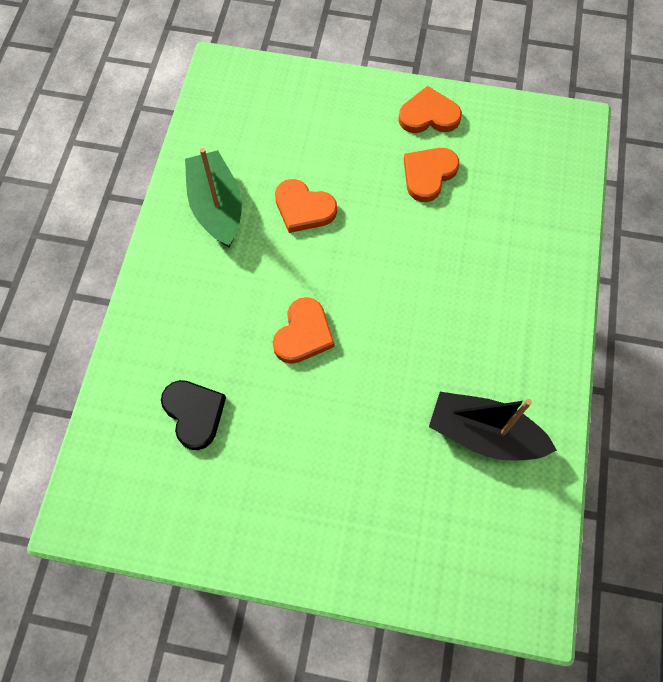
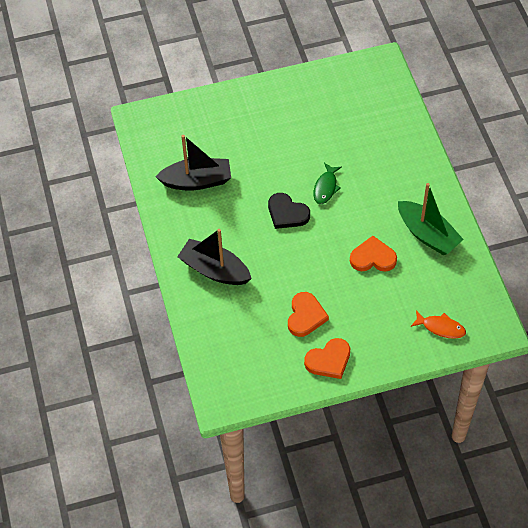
camera: 155 degrees right, 10 degrees down
(194, 413) = (359, 125): black heart -> black heart (287, 213)
(280, 96) = (441, 327): none -> orange fish
(303, 334) = (326, 187): orange heart -> green fish
(516, 283) = (214, 270): none -> black boat

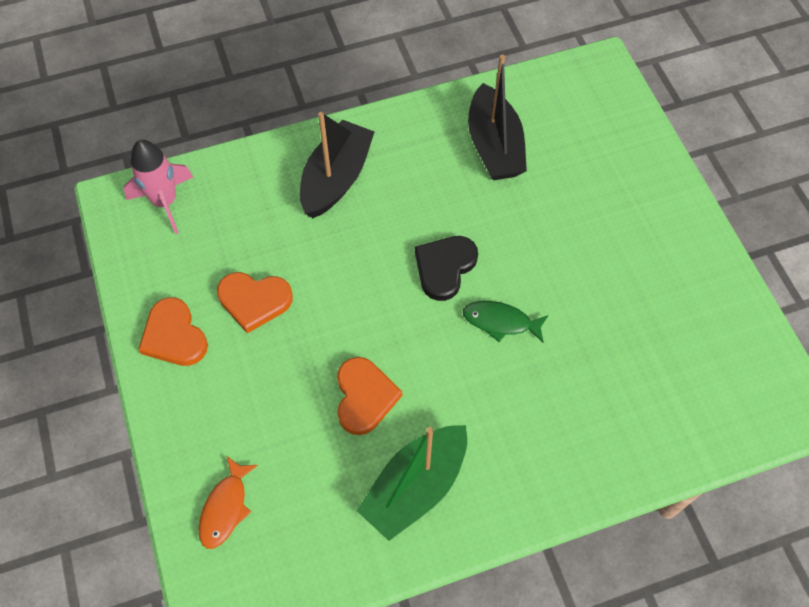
camera: 85 degrees right, 5 degrees up
(225, 372) = (165, 202): none -> pink rocket

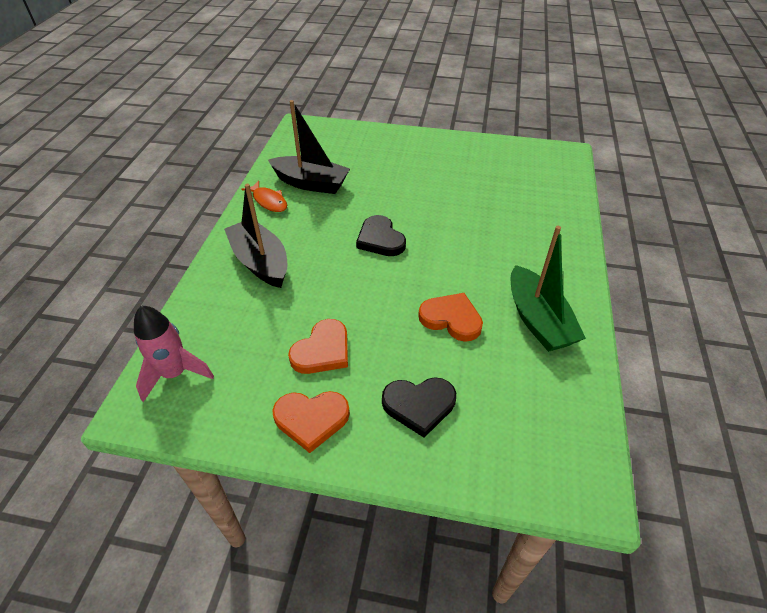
camera: 60 degrees left, 15 degrees down
(225, 508) = (498, 446): orange fish -> orange fish (268, 201)
(235, 418) = (419, 405): none -> black heart
(500, 322) = (440, 231): green fish -> none

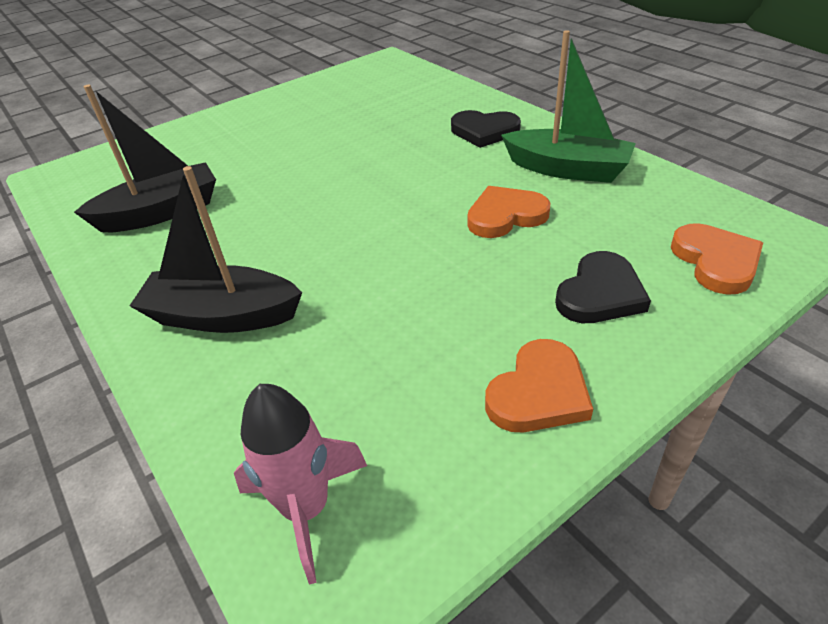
camera: 45 degrees left, 5 degrees down
(268, 201) = (129, 259): orange fish -> none
(322, 350) = (440, 330): orange heart -> orange heart (715, 261)
(380, 239) = (330, 206): black heart -> black heart (484, 131)

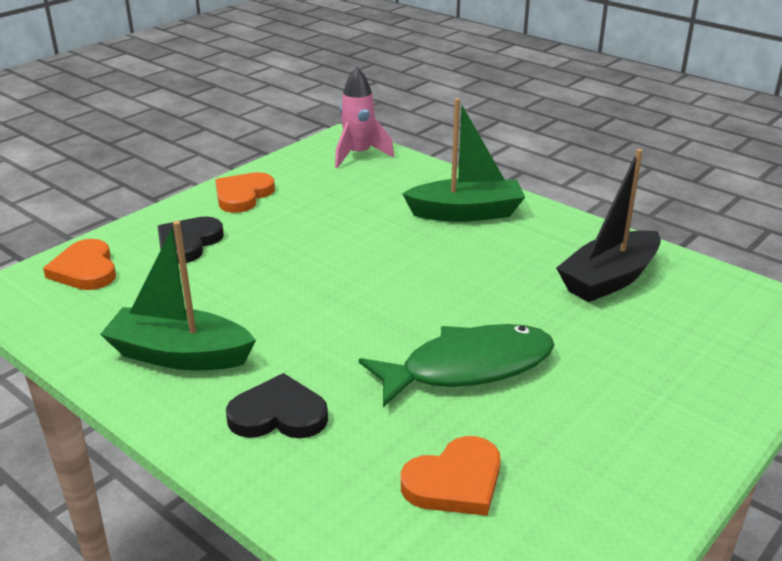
camera: 165 degrees right, 10 degrees down
(223, 316) = (466, 213): black boat -> green boat
(340, 151) = (468, 367): none -> green fish
(505, 216) = (256, 296): orange heart -> orange heart (455, 481)

